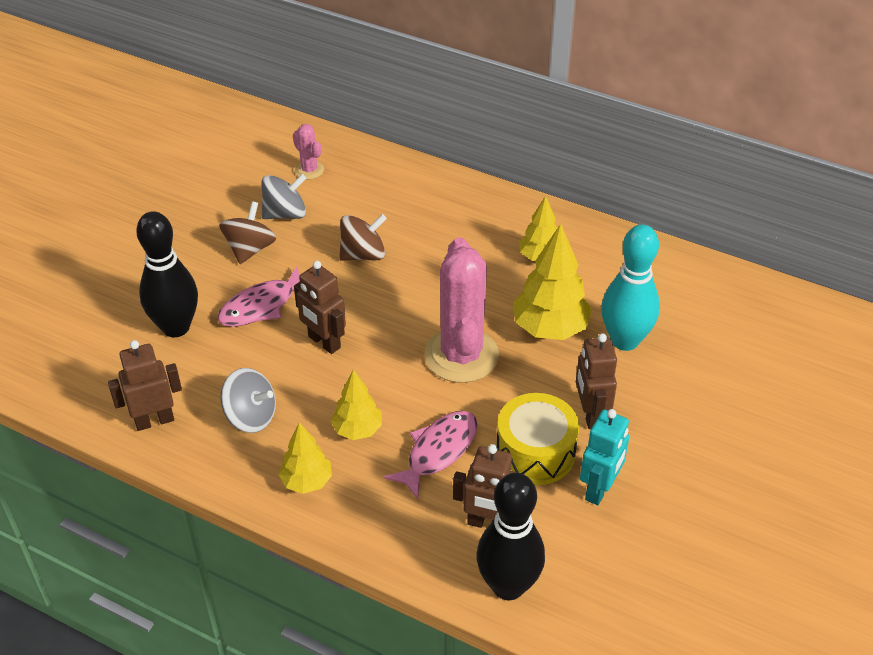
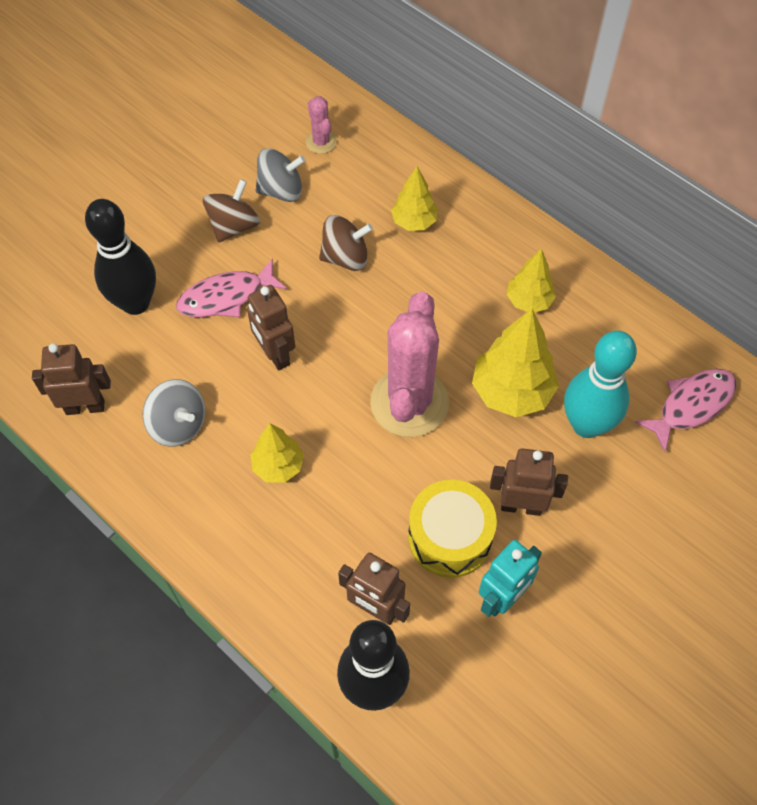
camera: 15 degrees right, 15 degrees up
(307, 482) = (211, 514): yellow tree -> yellow tree (414, 222)
(438, 451) = (351, 511): pink fish -> pink fish (691, 405)
(590, 414) = (521, 506): brown robot -> brown robot turned 90 degrees clockwise

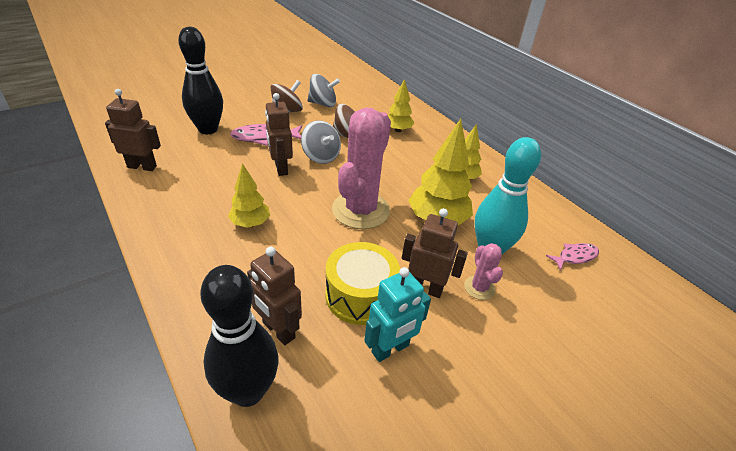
camera: 10 degrees right, 20 degrees down
(178, 425) = (196, 187): grey spinning top -> grey spinning top (321, 156)
(321, 142) = (355, 91): pink cactus -> pink cactus (479, 288)
(691, 405) = (575, 257): pink fish -> pink fish, size x0.63

